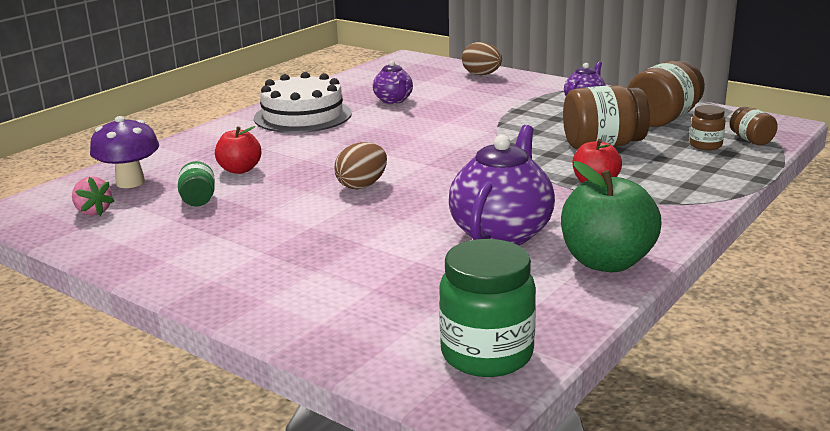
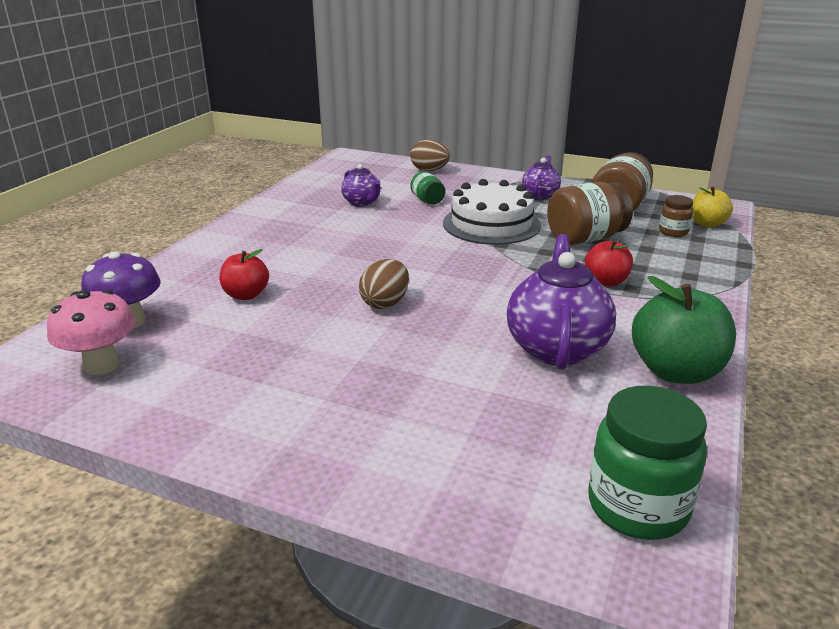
camera: 15 degrees left, 5 degrees up
(93, 212) = (102, 365): pink strawberry -> pink mushroom
(198, 200) = (218, 337): green jar -> green jar (427, 200)
(303, 116) = (280, 225): white cake -> white cake (491, 224)
(751, 140) = (707, 224): brown jar -> yellow apple

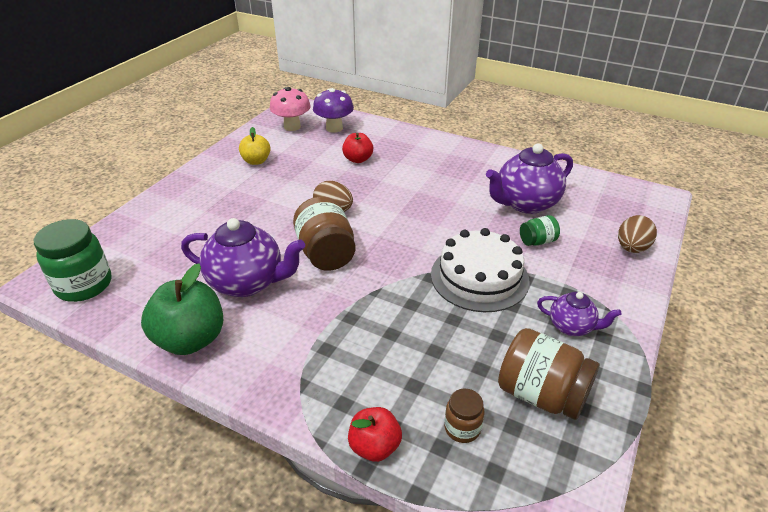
camera: 95 degrees right, 10 degrees up
(362, 203) = (525, 203): purple teapot -> purple teapot, size x1.82
(585, 239) = (443, 340): brown jar -> brown jar (326, 253)
(606, 281) = (344, 334): red apple -> red apple (374, 446)
(707, 224) = (490, 478): yellow apple -> yellow apple (256, 161)

